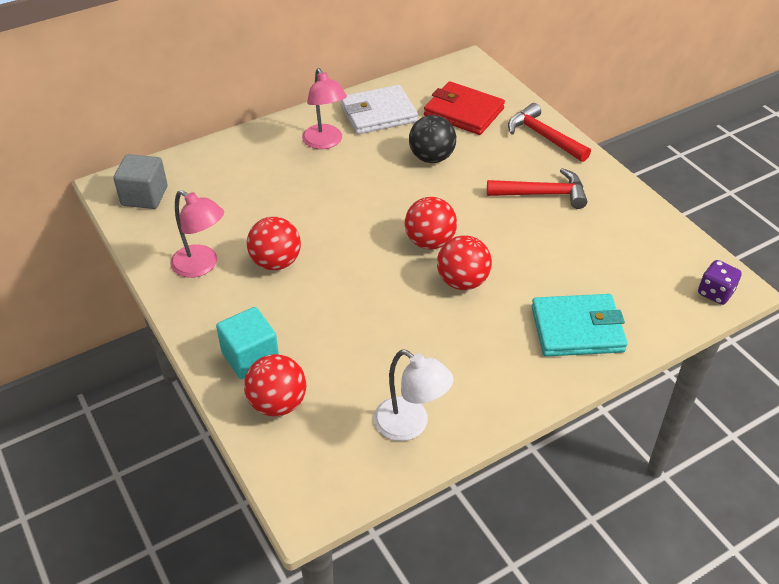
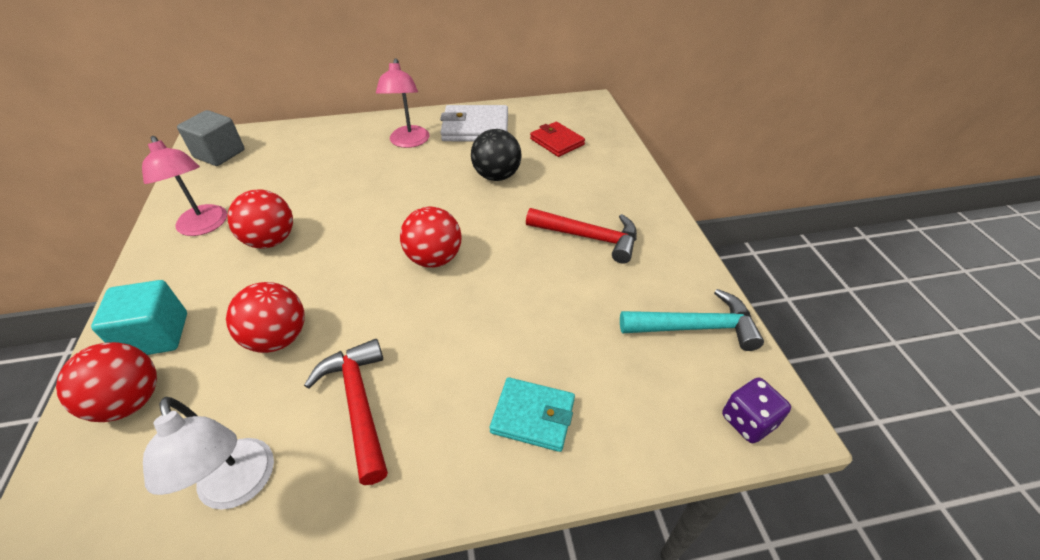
camera: 20 degrees right, 0 degrees up
(462, 281) = (437, 312): red ball -> red ball (278, 338)
(463, 112) = (557, 142): red wallet -> red wallet, size x0.66
(543, 137) = (624, 180): red hammer -> red hammer (359, 404)
(577, 329) = (533, 416): turquoise wallet -> turquoise wallet, size x0.66
(655, 242) = (695, 327): none -> turquoise hammer

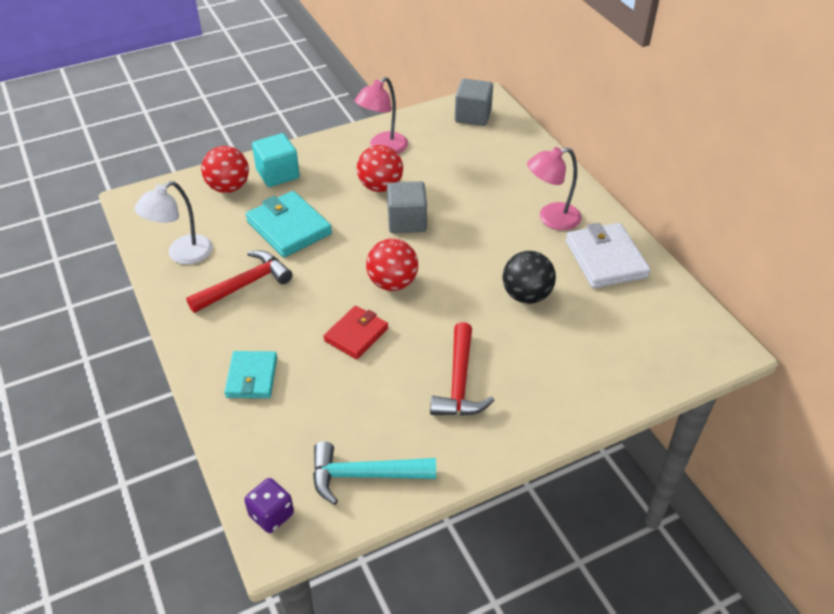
camera: 75 degrees right, 0 degrees up
(278, 338) = (289, 227): red ball -> turquoise wallet
(346, 230) = (407, 221): none -> grey cube
(557, 142) = (615, 331): red wallet -> red wallet (356, 334)
(695, 327) = (364, 475): turquoise hammer -> turquoise hammer turned 105 degrees clockwise

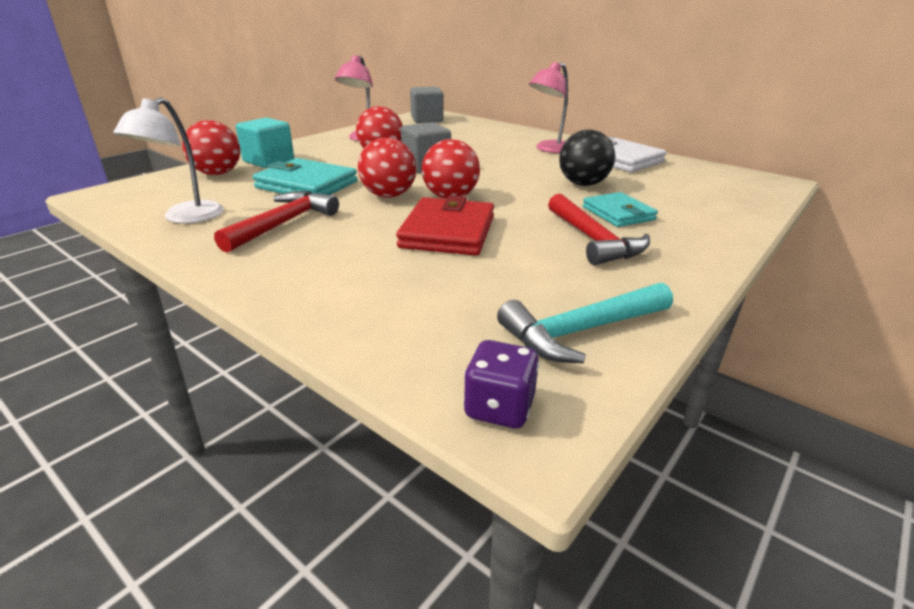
camera: 25 degrees left, 15 degrees down
(252, 377) = (349, 285): turquoise wallet -> turquoise wallet (618, 213)
(344, 265) = (388, 195): none -> red ball
(356, 334) = (448, 232): red wallet -> red wallet, size x1.53

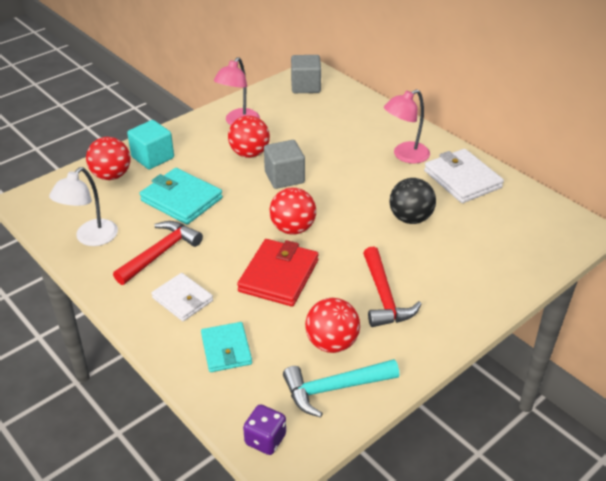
camera: 10 degrees right, 10 degrees up
(319, 260) = (182, 299): none -> white wallet
(388, 195) = (244, 221): red ball -> red ball (332, 343)
(618, 213) = (420, 264): turquoise wallet -> turquoise wallet (226, 349)

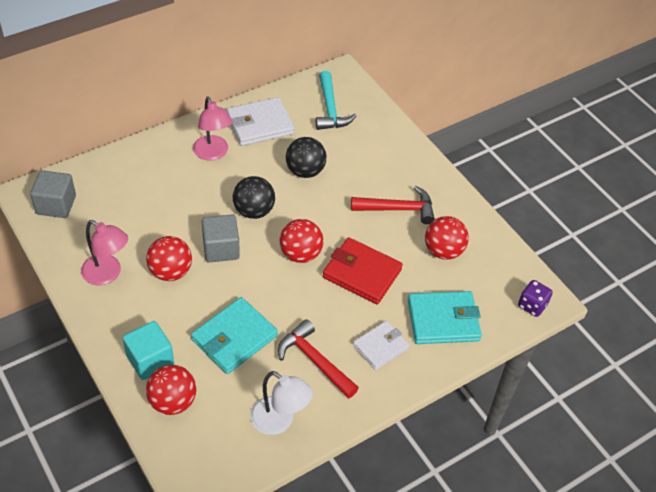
camera: 85 degrees left, 10 degrees up
(226, 349) = (443, 320): turquoise wallet -> turquoise wallet, size x1.53
(334, 388) = (488, 257): turquoise hammer -> turquoise hammer (330, 109)
(339, 191) = (254, 211): none -> black ball

